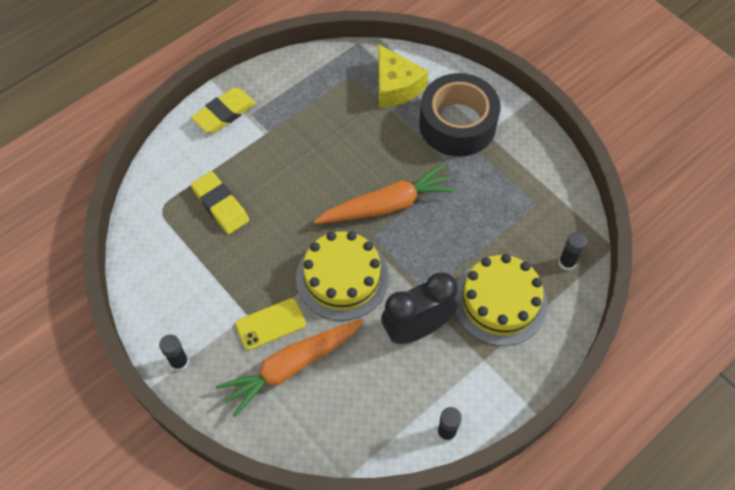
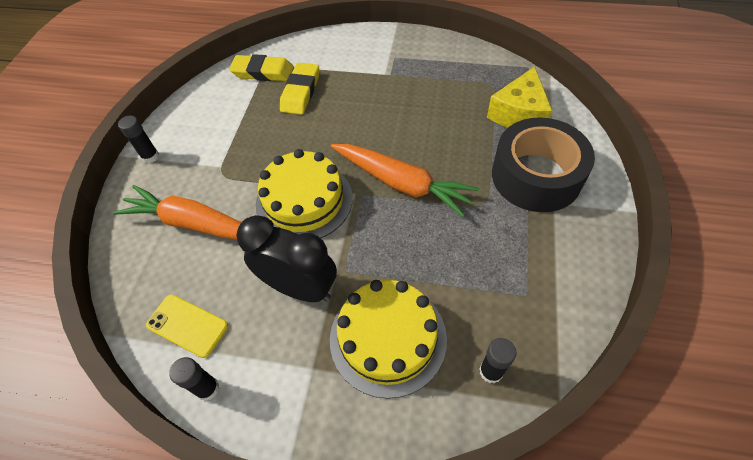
camera: 55 degrees right, 5 degrees down
(224, 113) = (378, 45): yellow eraser -> yellow eraser (263, 72)
(270, 324) = (223, 185): yellow phone -> yellow phone (187, 325)

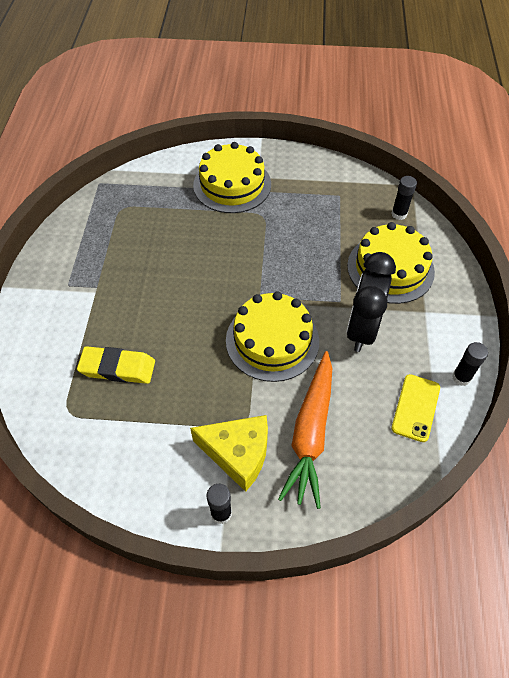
camera: 100 degrees left, 0 degrees up
(263, 72) = (76, 416): yellow eraser -> none
(401, 183) = (246, 268): orange carrot -> none
(519, 114) = (161, 191): yellow cheese -> yellow cheese (238, 454)
(536, 176) = (232, 184): black tape -> yellow cake

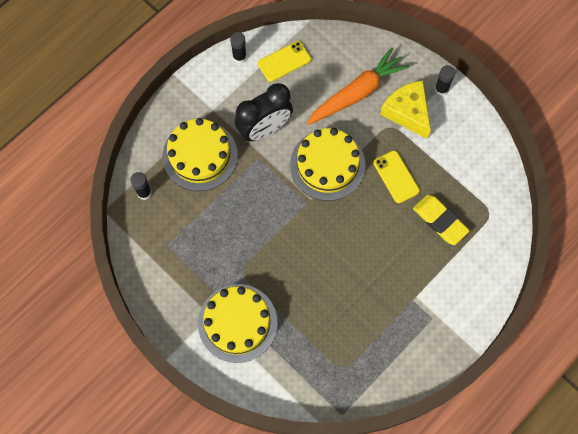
camera: 140 degrees left, 15 degrees up
(195, 377) = (396, 177): none -> yellow phone

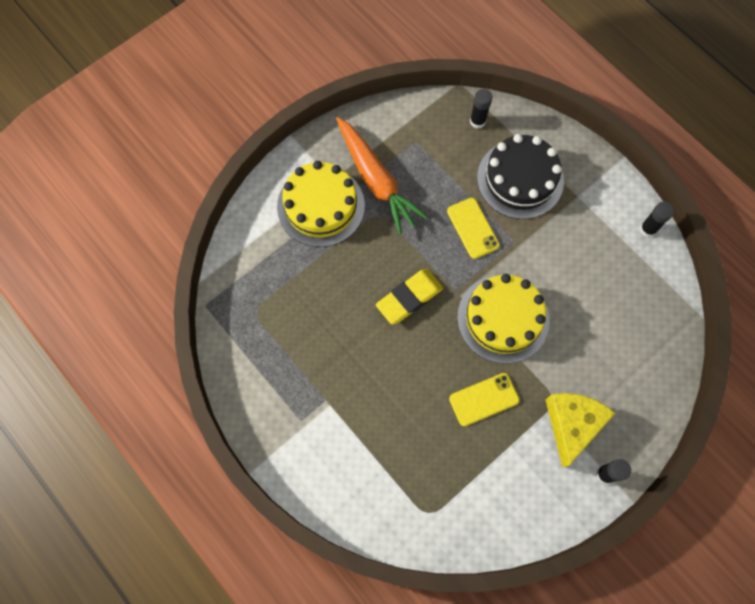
camera: 95 degrees right, 0 degrees up
(200, 155) = (520, 179): yellow cake -> black cake
(264, 129) = (552, 251): black clock -> none
(284, 61) = (642, 280): yellow phone -> yellow phone (472, 228)
(357, 93) = (599, 364): orange carrot -> orange carrot (376, 180)
(407, 112) = (572, 424): yellow cheese -> yellow cheese turned 45 degrees counterclockwise
(440, 221) = (422, 446): yellow eraser -> yellow eraser (409, 298)

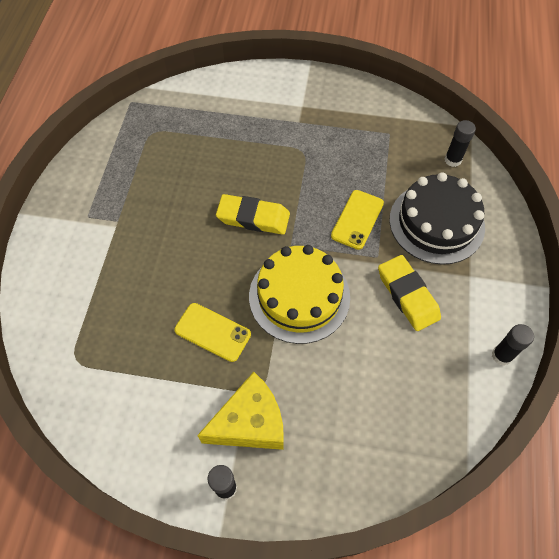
camera: 50 degrees right, 10 degrees down
(321, 206) = (273, 113): yellow cake -> none
(376, 180) = (330, 131): orange carrot -> none
(560, 247) = (407, 295): none -> yellow eraser

